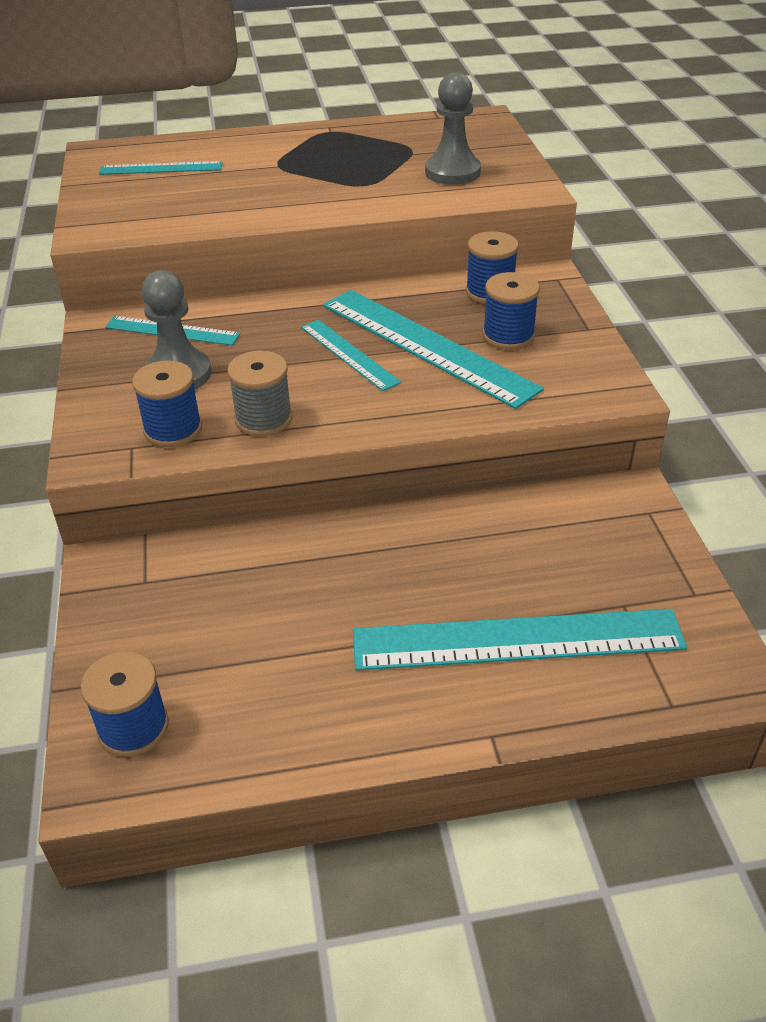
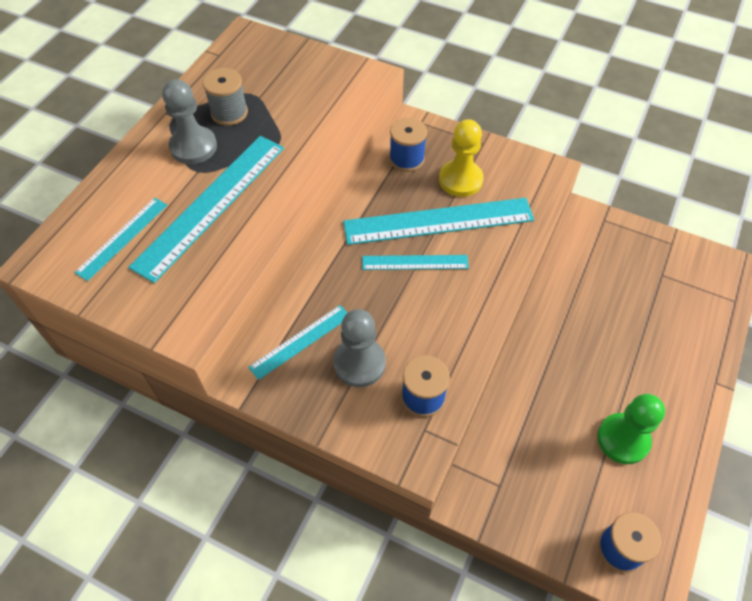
camera: 55 degrees left, 15 degrees up
(263, 419) = (450, 342): grey spool -> grey spool (229, 113)
(302, 667) = (623, 439): none -> green pawn
(452, 172) = (308, 95): grey pawn -> grey pawn (193, 147)
(508, 336) = (460, 180): blue spool -> yellow pawn
(517, 640) = (659, 332): turquoise ruler -> turquoise ruler (211, 205)

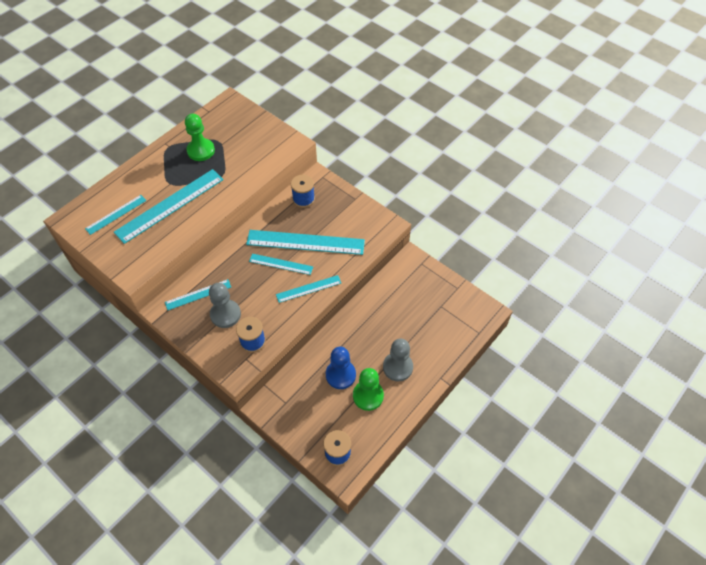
camera: 15 degrees right, 0 degrees up
(193, 147) = (173, 168): grey pawn -> grey pawn (397, 367)
(229, 113) = (201, 151): grey spool -> green pawn
(460, 180) = (330, 219): yellow pawn -> none
(475, 291) = (308, 289): none -> turquoise ruler
(565, 416) = (340, 375): none -> blue pawn

